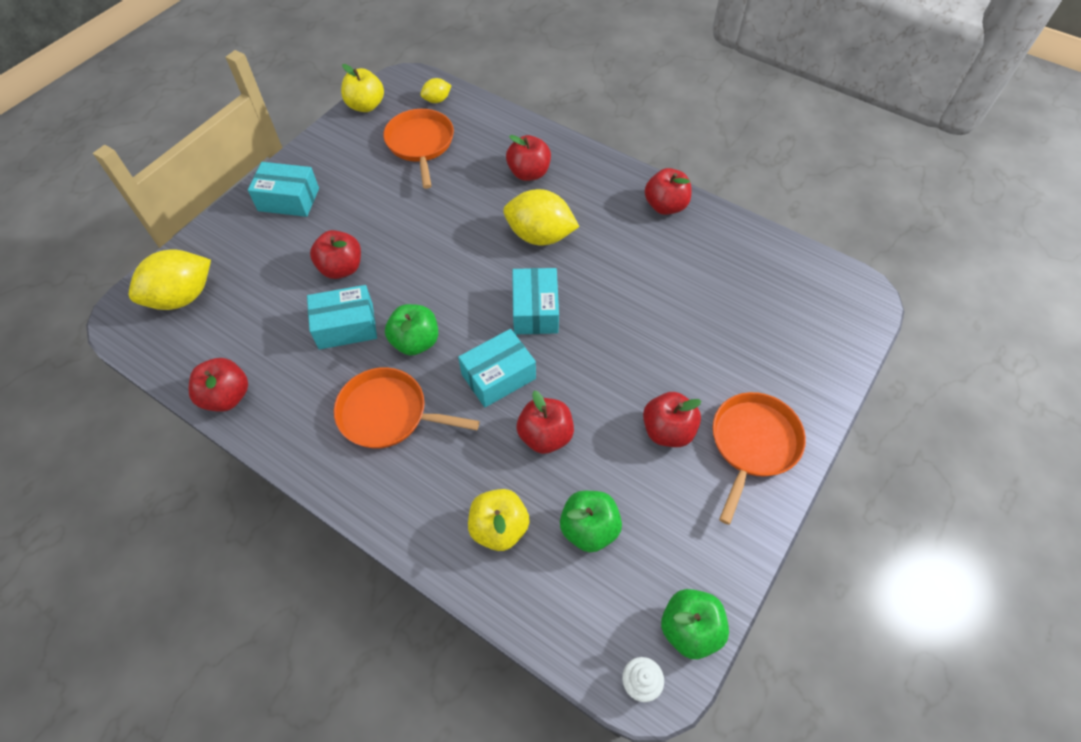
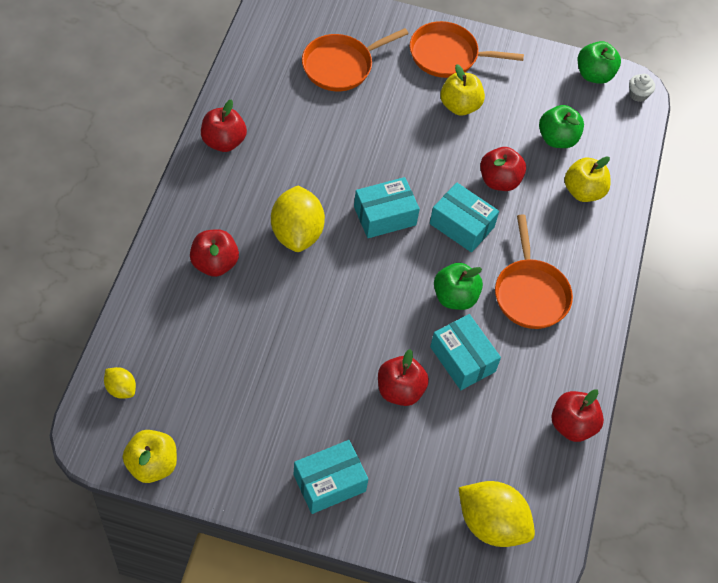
camera: 115 degrees left, 0 degrees up
(288, 199) = (329, 483): turquoise box -> turquoise box turned 75 degrees clockwise
(420, 144) = (202, 380): orange pan -> orange pan (341, 66)
(667, 430) = (460, 106): red apple -> yellow apple

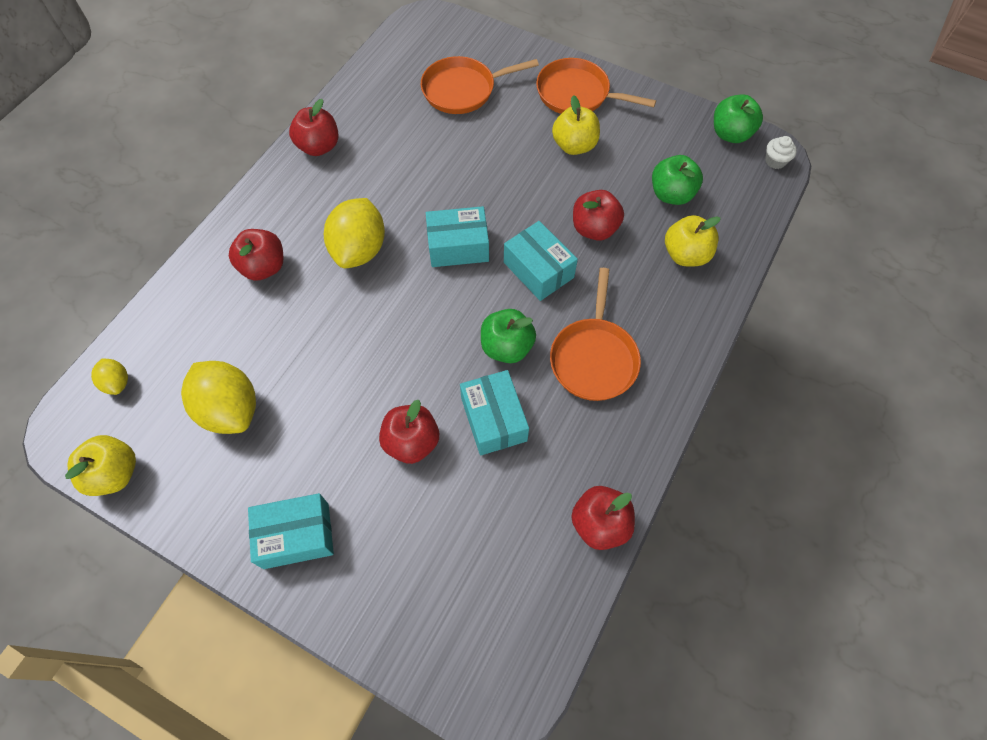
camera: 20 degrees right, 5 degrees up
(491, 524) = (466, 628): yellow lemon -> yellow lemon (230, 409)

